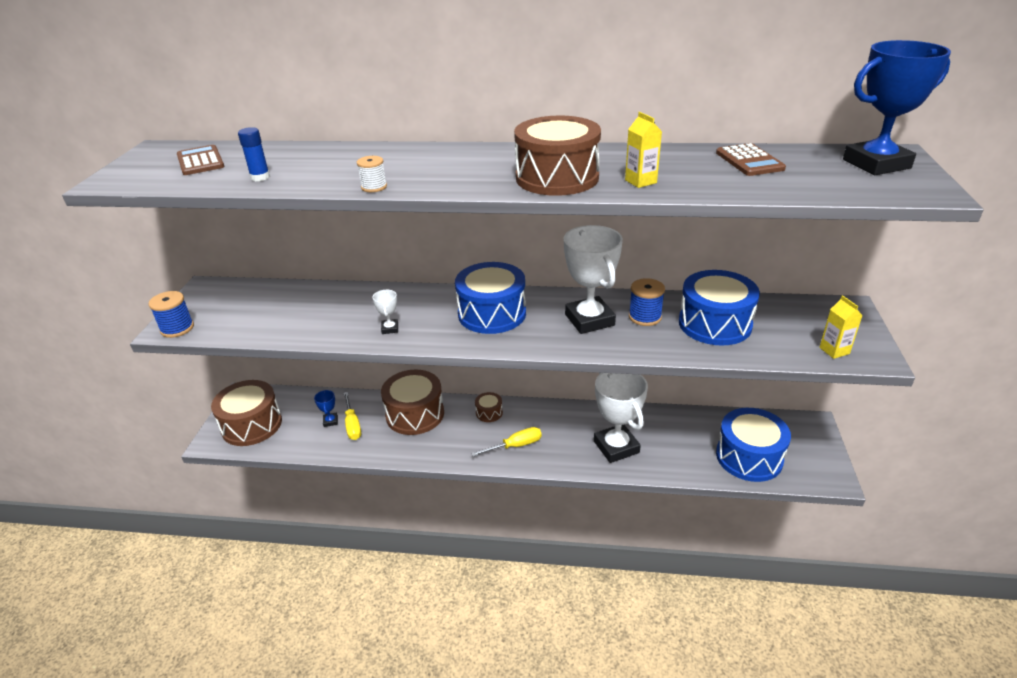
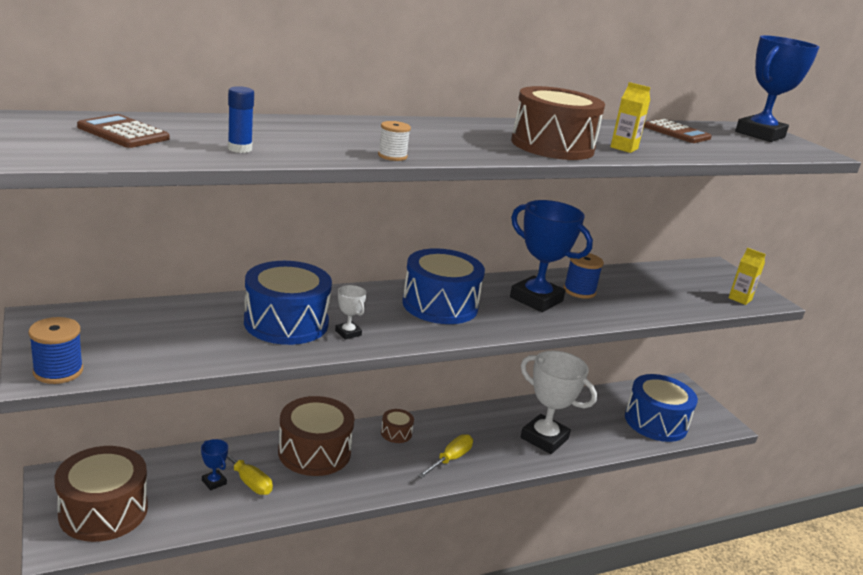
camera: 35 degrees left, 10 degrees down
(589, 320) = (536, 299): white trophy -> blue trophy
(715, 324) = (639, 290): blue drum -> blue drum (286, 323)

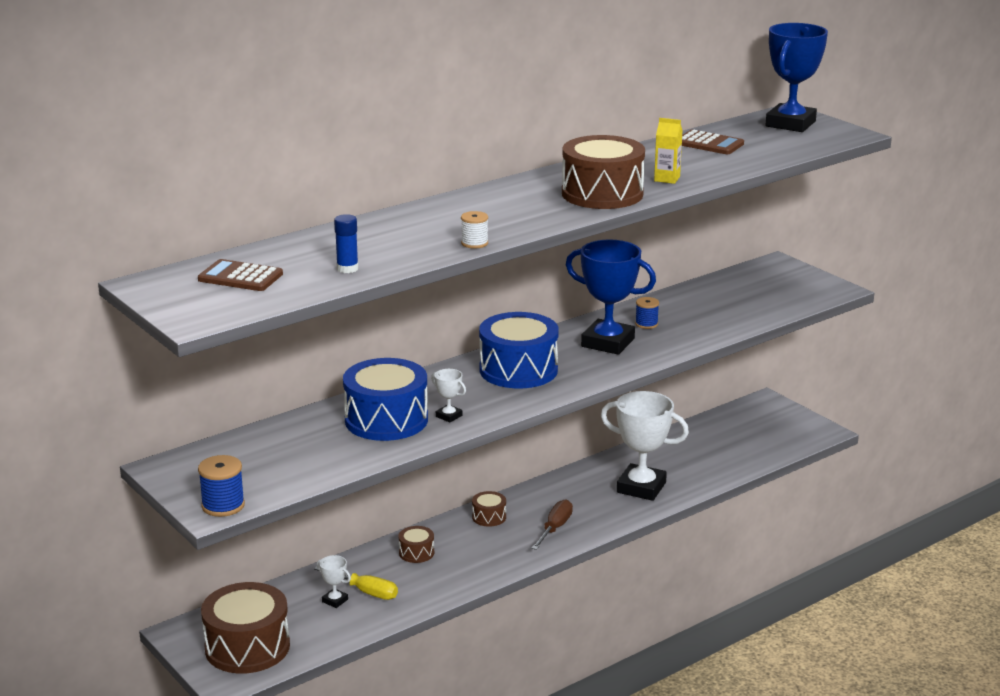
camera: 10 degrees left, 0 degrees up
(214, 482) = (335, 600): blue trophy -> white trophy
(314, 452) = (416, 553): brown drum -> brown drum, size x0.46
(450, 459) = (555, 528): yellow screwdriver -> brown screwdriver
(579, 291) = (646, 324): blue spool -> blue spool, size x0.66
(655, 422) = (750, 445): blue drum -> none
(740, 299) = (807, 295): yellow carton -> none

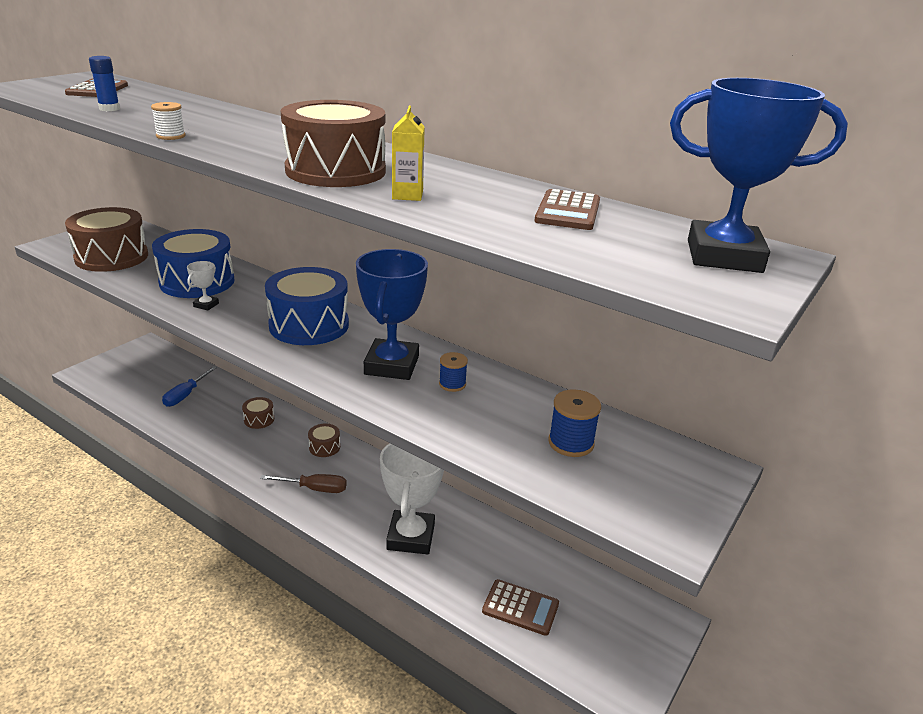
camera: 70 degrees right, 5 degrees up
(223, 505) = (58, 247): blue spool -> blue spool (571, 443)
(247, 647) = (125, 372): brown drum -> brown drum (111, 257)
(335, 600) = (186, 395): white trophy -> blue screwdriver
(365, 591) = (199, 406): yellow screwdriver -> none
(735, 453) = (520, 607): none -> brown calculator

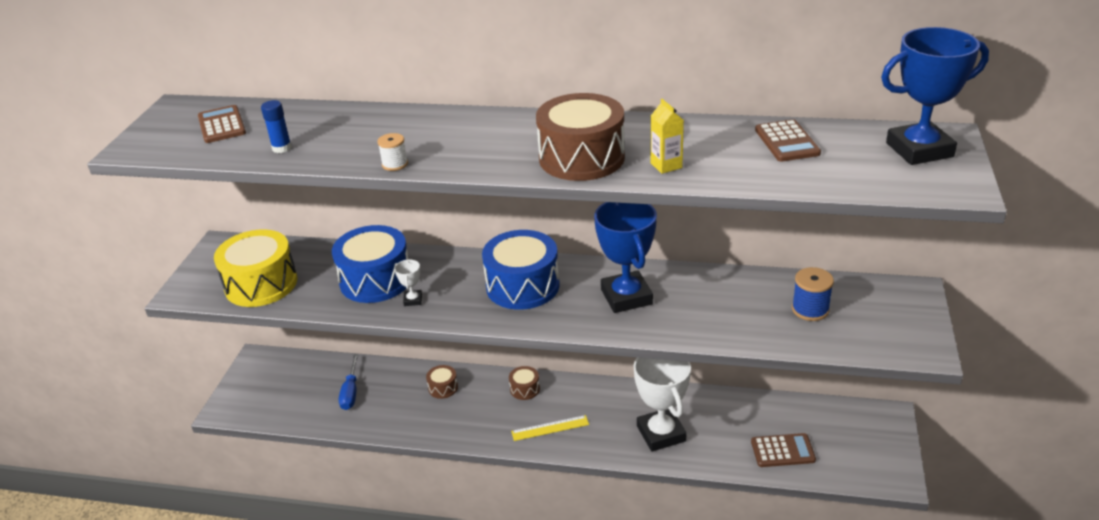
camera: 20 degrees left, 5 degrees up
(111, 257) = (261, 284): brown drum -> yellow drum
(314, 489) = (550, 428): brown screwdriver -> yellow ruler
(452, 384) = (687, 295): blue spool -> none

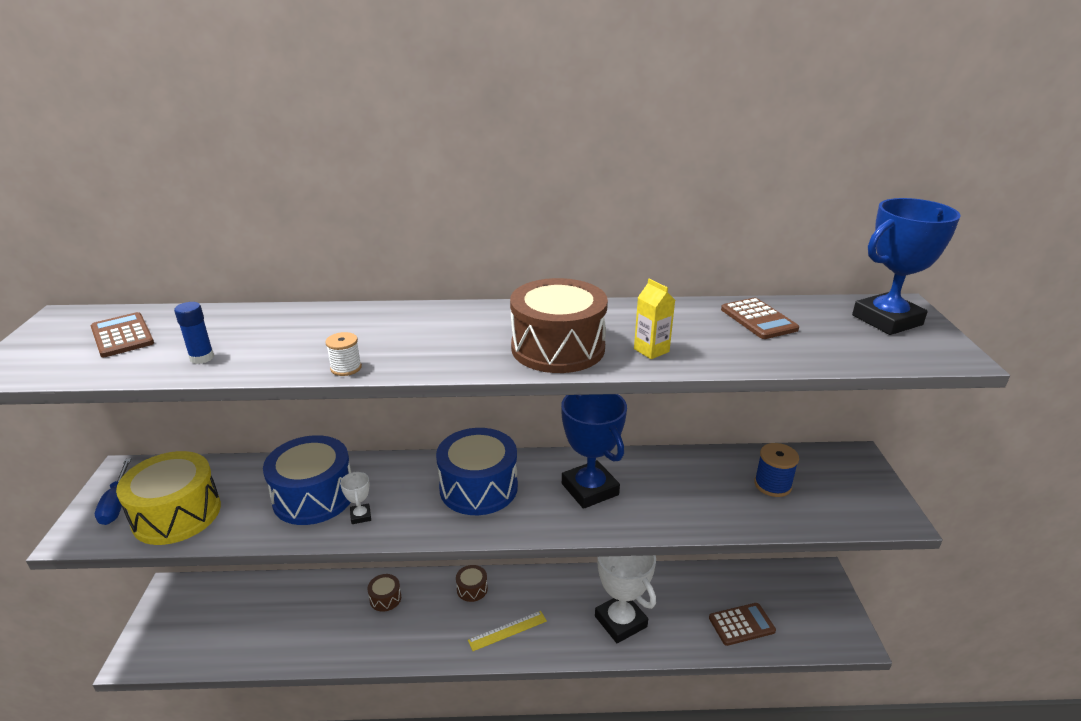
camera: 15 degrees left, 5 degrees down
(350, 392) = (283, 617): blue screwdriver -> blue screwdriver (116, 504)

